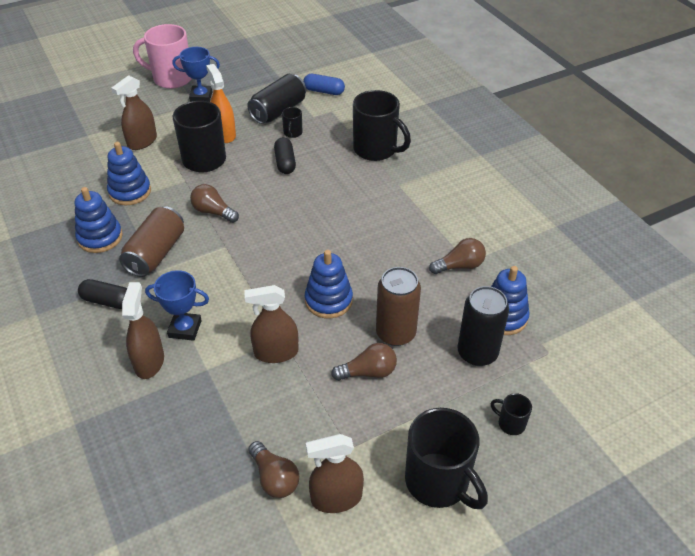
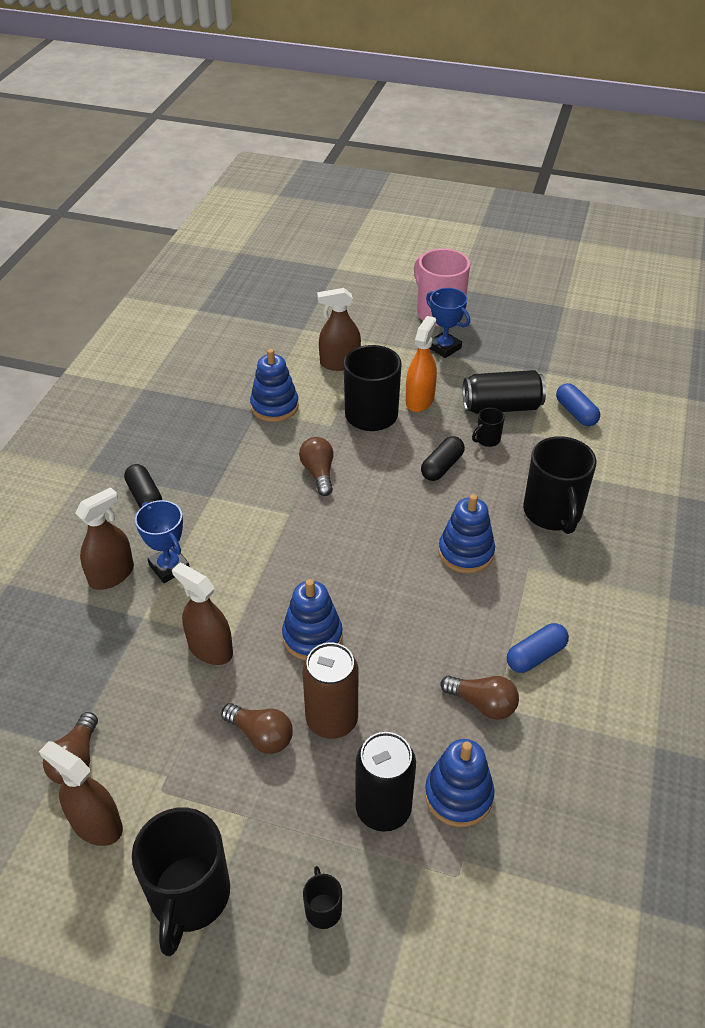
camera: 45 degrees right, 0 degrees up
(100, 237) = (204, 434): blue stacking toy -> blue stacking toy (466, 552)
(156, 253) = (228, 480): brown can -> none
(455, 224) = (535, 655): none -> blue capsule

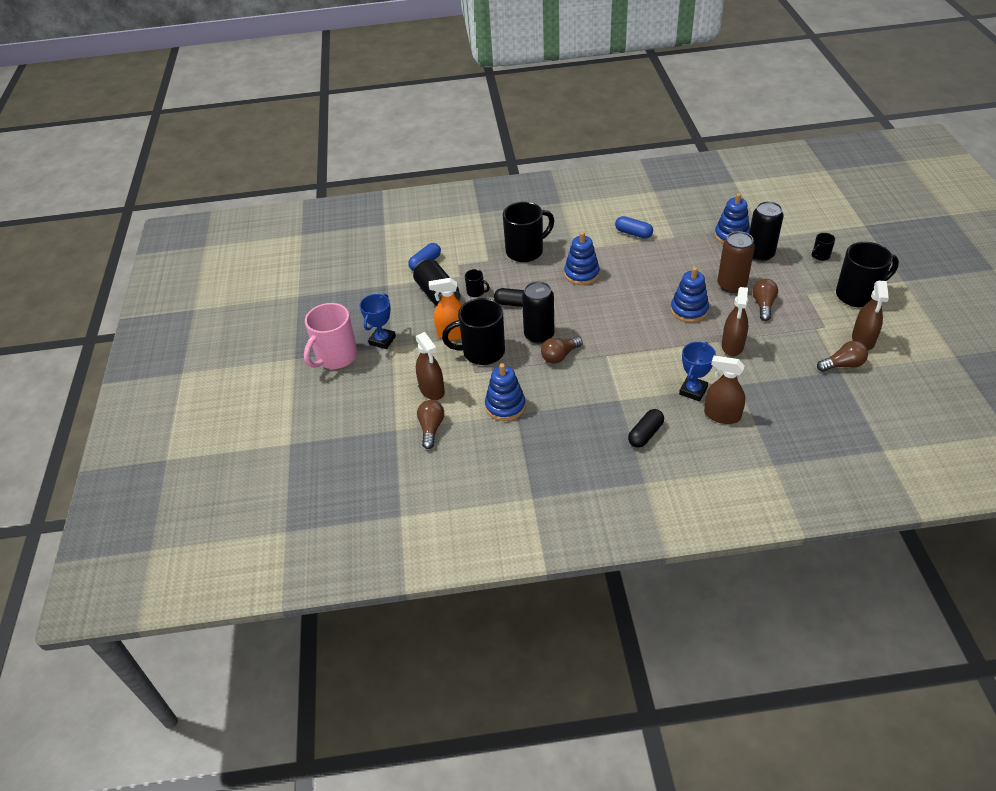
camera: 110 degrees left, 0 degrees up
(367, 468) = (539, 335): none -> black can
(482, 704) = (677, 242): brown light bulb -> brown light bulb (431, 428)

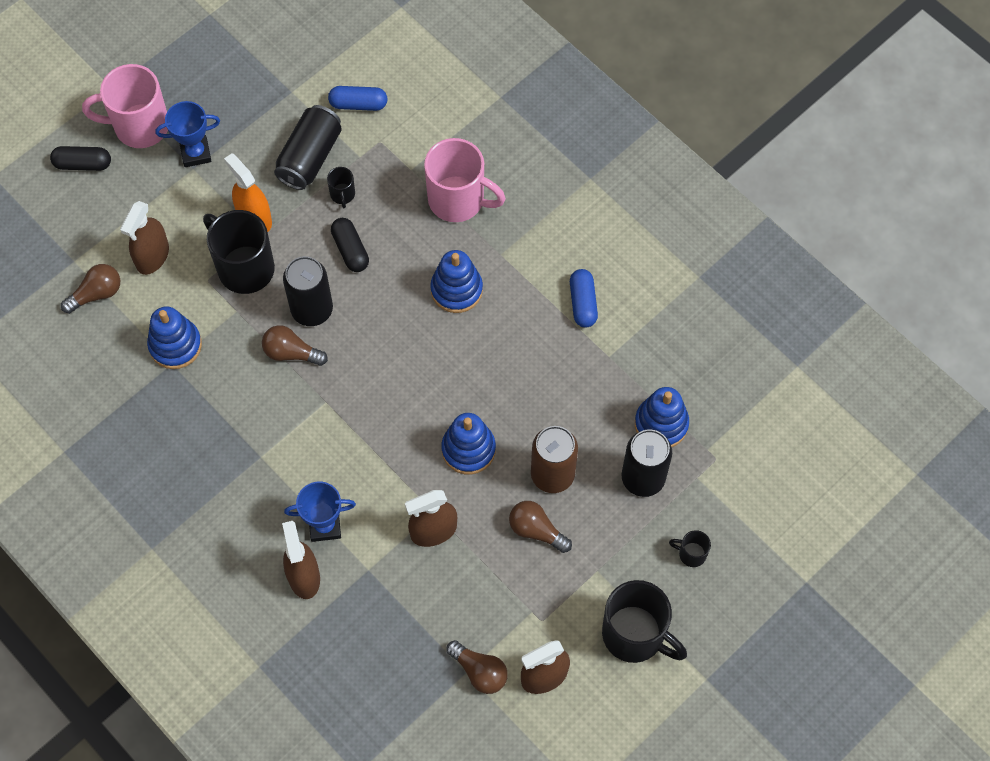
camera: 50 degrees right, 20 degrees up
(526, 251) = (458, 200): black mug -> pink mug
(645, 434) = (223, 512): black capsule -> black capsule (83, 164)
(763, 305) = (536, 530): brown light bulb -> brown light bulb turned 120 degrees counterclockwise

